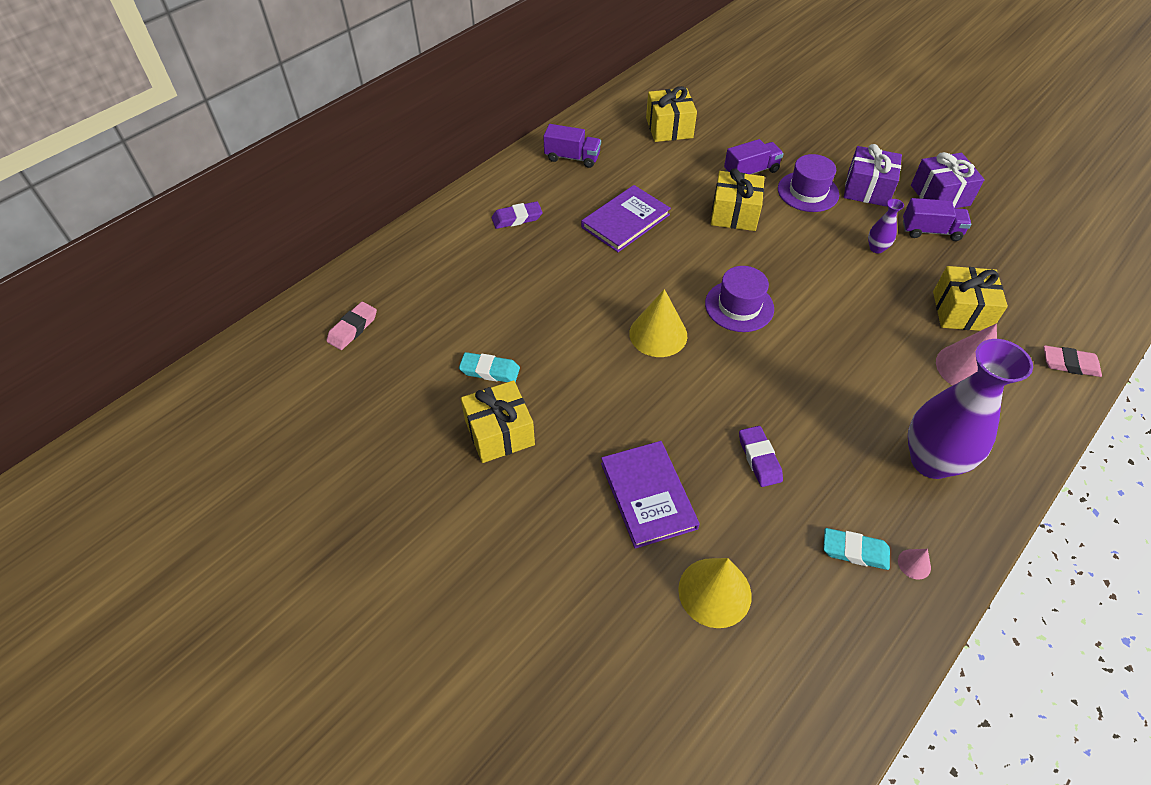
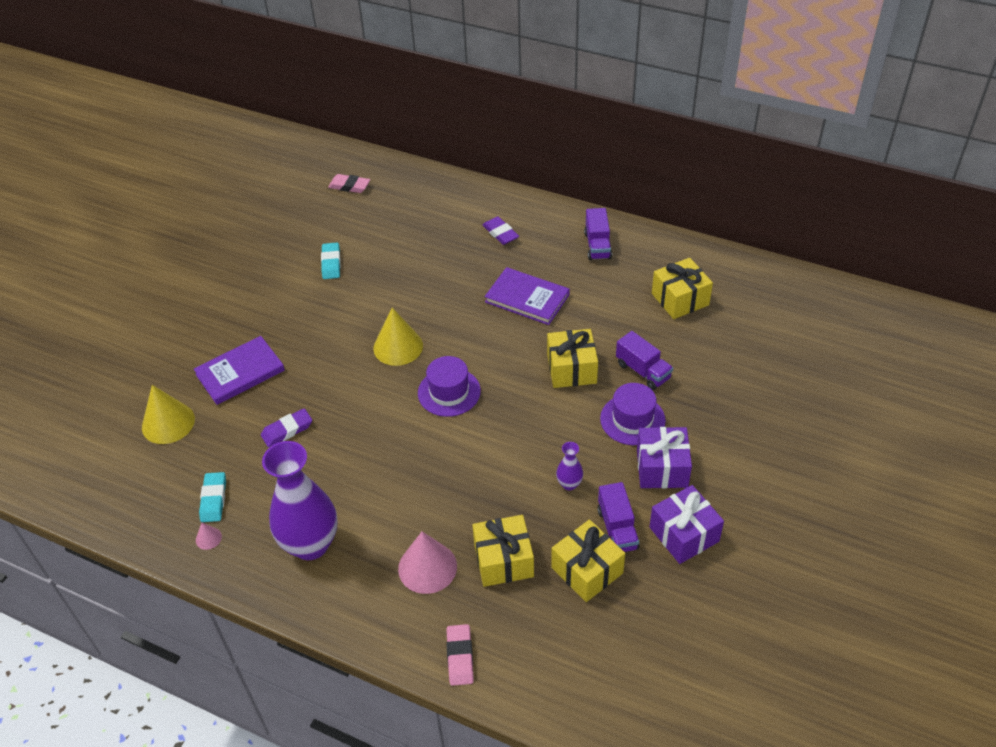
camera: 75 degrees right, 5 degrees down
(499, 433) = (276, 283): yellow gift -> yellow gift (587, 570)

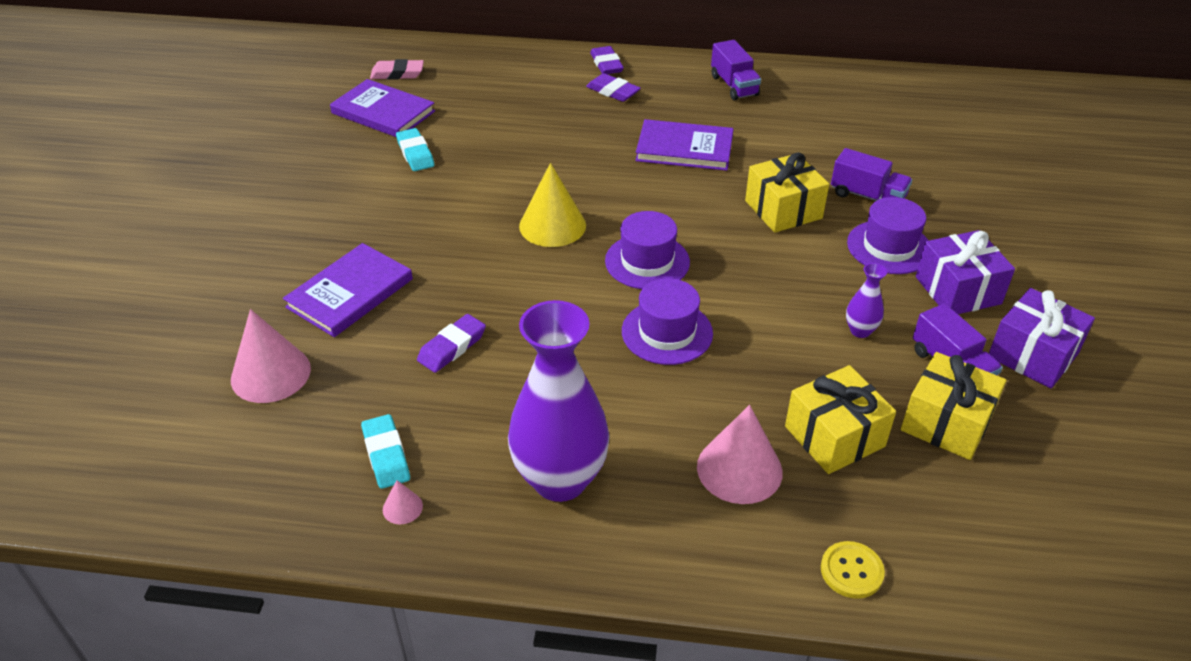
camera: 20 degrees left, 5 degrees down
(168, 423) = (270, 373): yellow cone -> pink cone
(324, 221) = (383, 112): none -> purple book
(433, 453) = (667, 332): none -> purple hat
(460, 657) = (851, 571): pink eraser -> yellow button
(508, 205) = (606, 64): none -> purple eraser
(680, 299) = (861, 121): yellow gift -> none

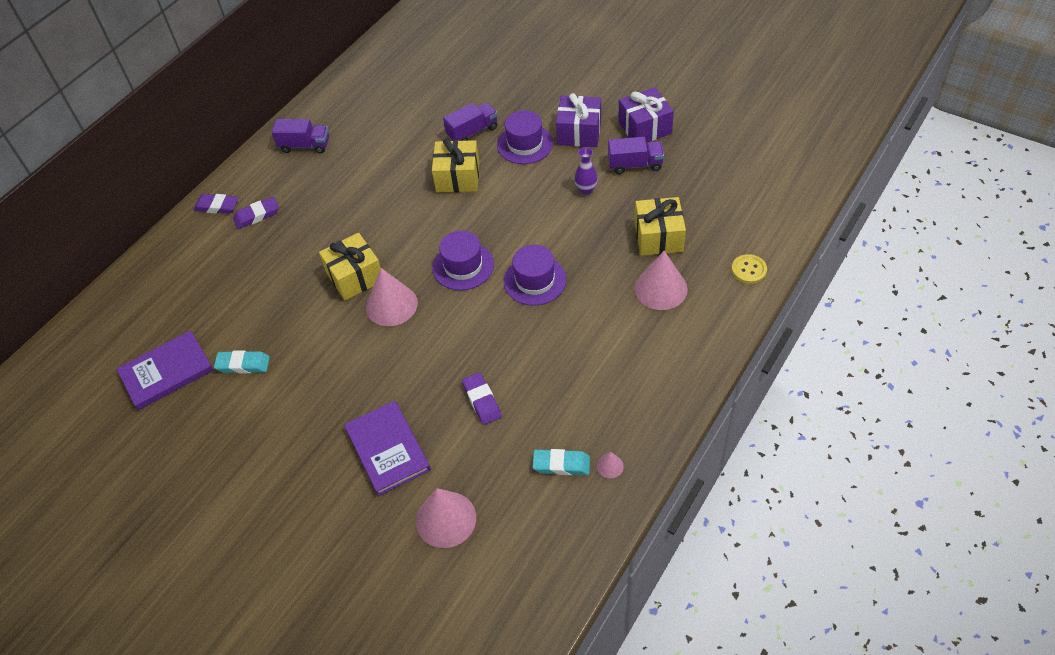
camera: 60 degrees left, 10 degrees up
(397, 74) = (115, 347): pink eraser -> none
(552, 225) = (391, 305): yellow cone -> pink cone
(560, 480) = (627, 377): purple vase -> none
(684, 149) = (358, 201): purple book -> none
(946, 423) = (673, 186): yellow gift -> yellow gift (355, 276)

